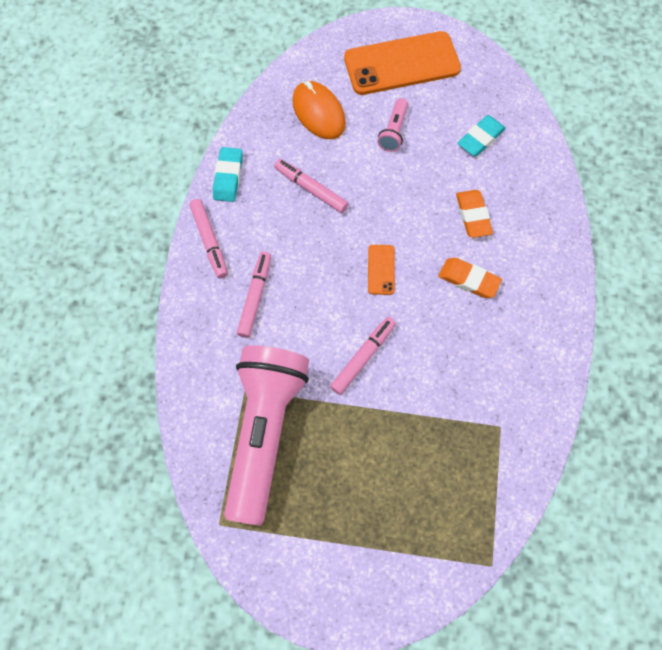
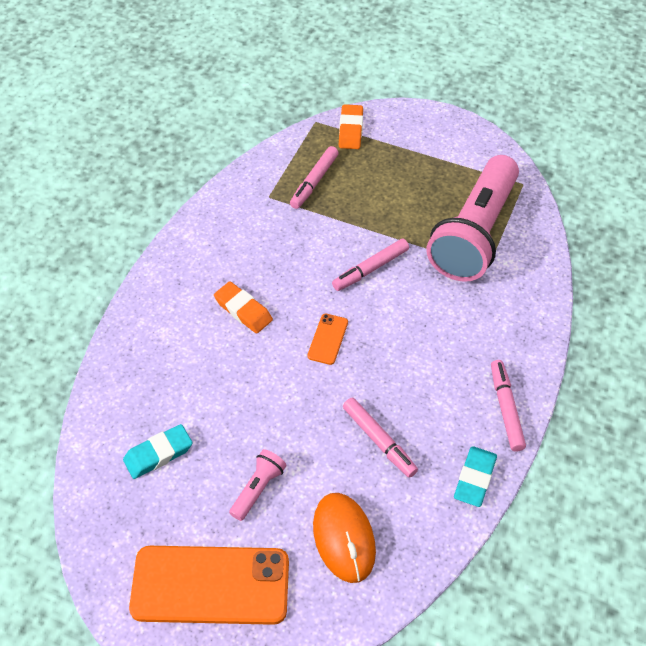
camera: 165 degrees left, 15 degrees down
(255, 297) = (464, 342): pink marker -> pink marker (314, 182)
(473, 216) = (210, 369): orange eraser -> orange eraser (351, 130)

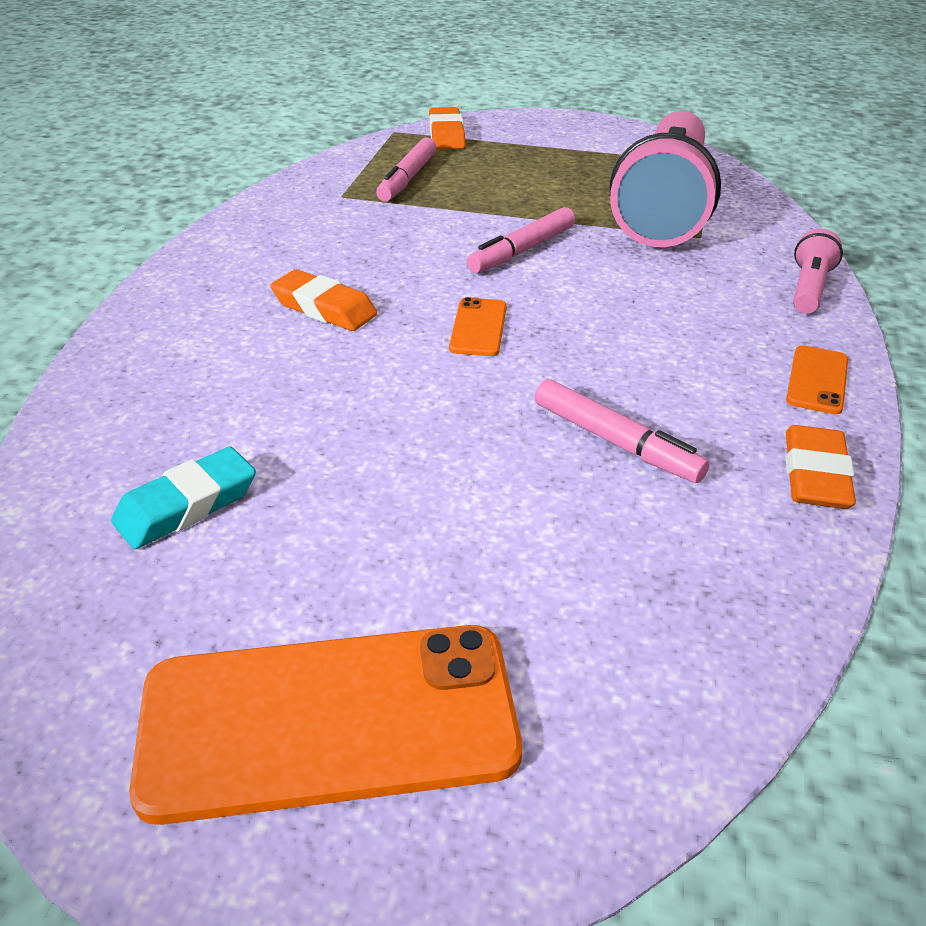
camera: 10 degrees left, 15 degrees down
(258, 489) = (402, 536): pink flashlight -> pink flashlight (809, 288)
(344, 538) = (603, 596): orange mouse -> none
(474, 479) = (815, 475): turquoise eraser -> orange eraser
(506, 408) = (817, 380): pink marker -> orange phone

